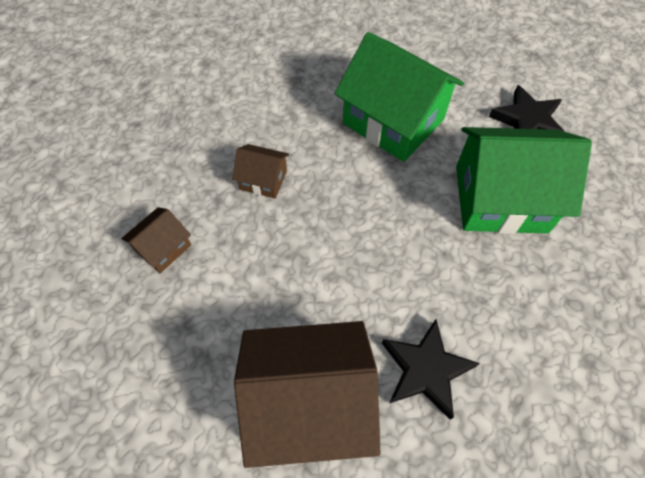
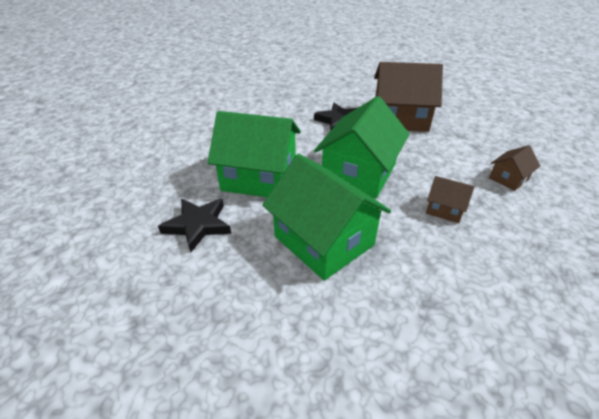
camera: 170 degrees left, 20 degrees down
(371, 227) = (359, 173): none -> green house

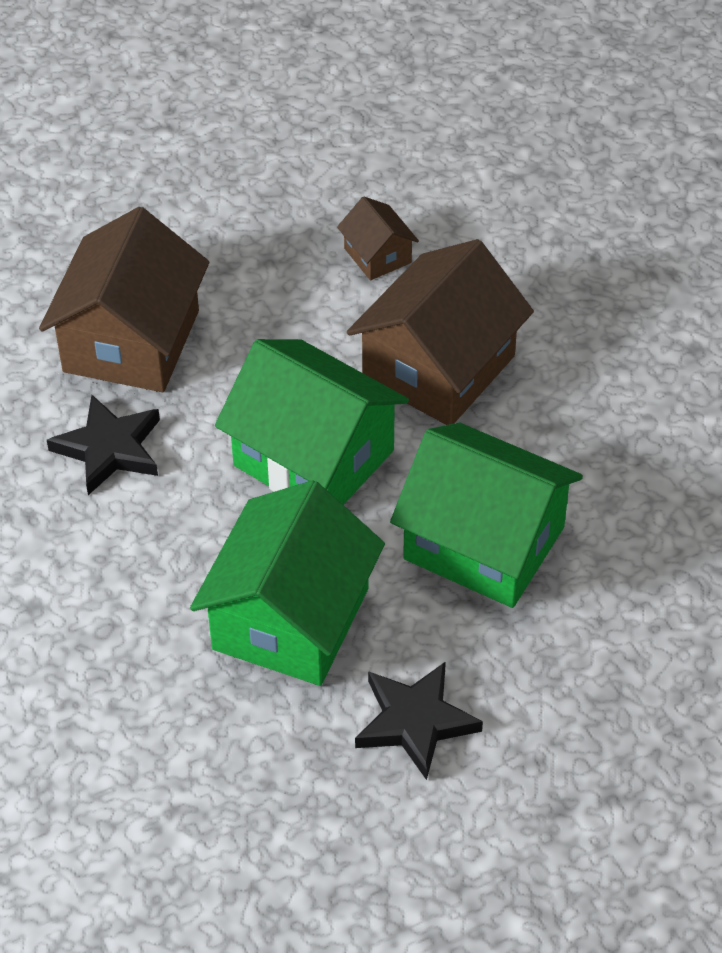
camera: 80 degrees left, 10 degrees up
(324, 241) = (484, 543): green house -> green house turned 60 degrees clockwise
(445, 209) = (439, 367): brown house -> brown house, size x2.12

